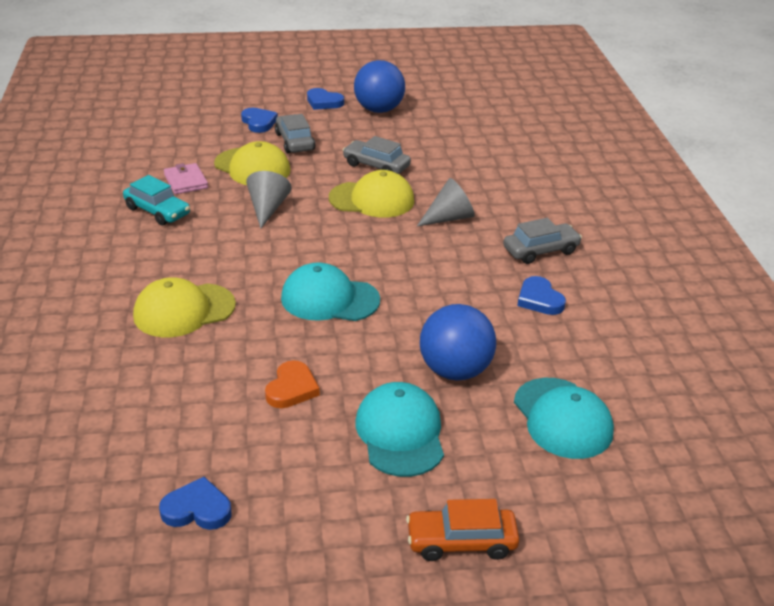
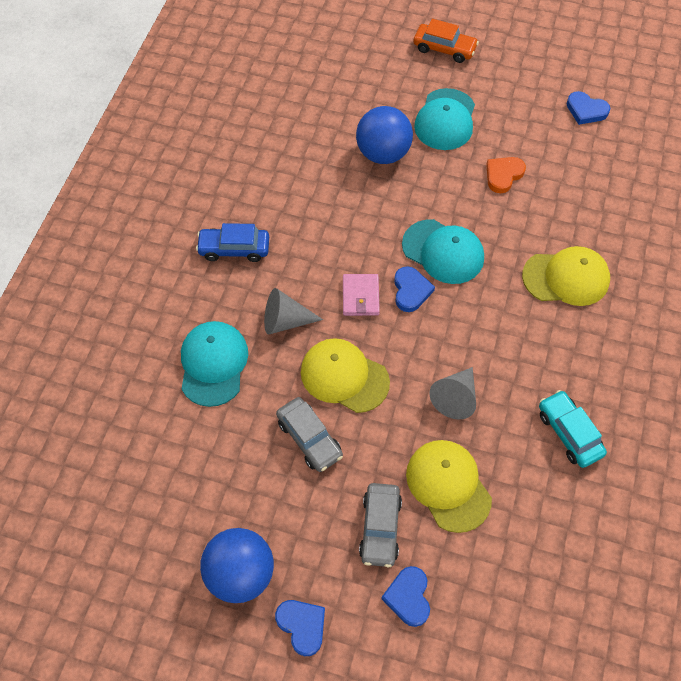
camera: 155 degrees left, 25 degrees up
(186, 181) = (529, 482): pink wallet -> pink wallet (360, 296)
(539, 299) = (277, 196): blue heart -> blue heart (411, 291)
(541, 251) = (234, 249): grey car -> blue car
(562, 418) = (336, 97): turquoise cap -> turquoise cap (213, 364)

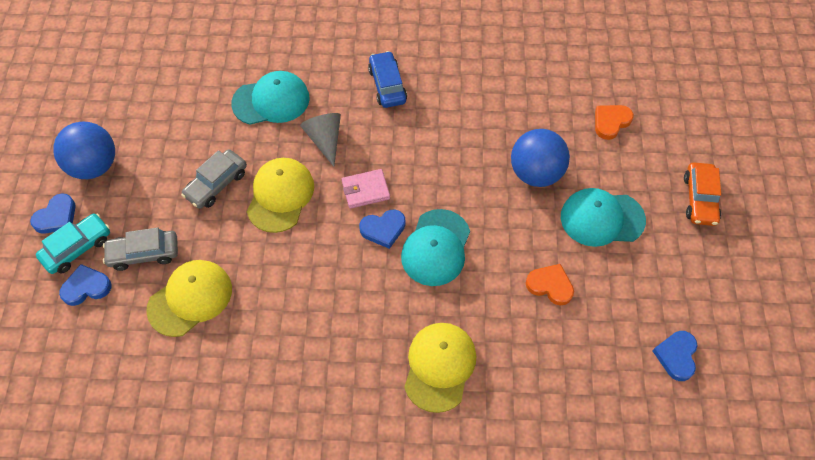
camera: 75 degrees right, 0 degrees up
(345, 83) = (611, 122): none -> orange heart
(455, 398) = (278, 288): grey cone -> none
(566, 278) = (439, 367): yellow cap -> yellow cap turned 150 degrees counterclockwise
(569, 433) = (261, 395): turquoise car -> turquoise car (77, 248)

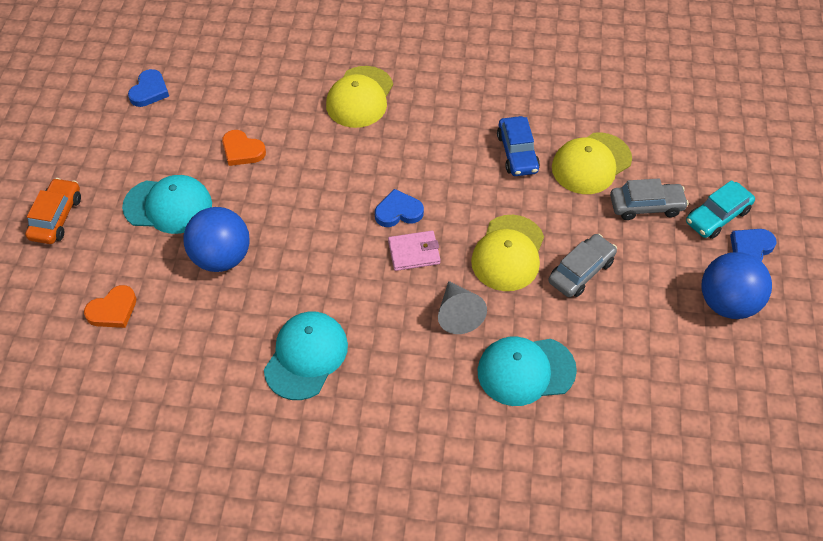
camera: 175 degrees left, 5 degrees down
(86, 287) = (696, 180): blue heart -> none
(387, 85) = (376, 381): blue car -> blue car (517, 153)
(436, 248) = (346, 191): turquoise cap -> turquoise cap (306, 356)

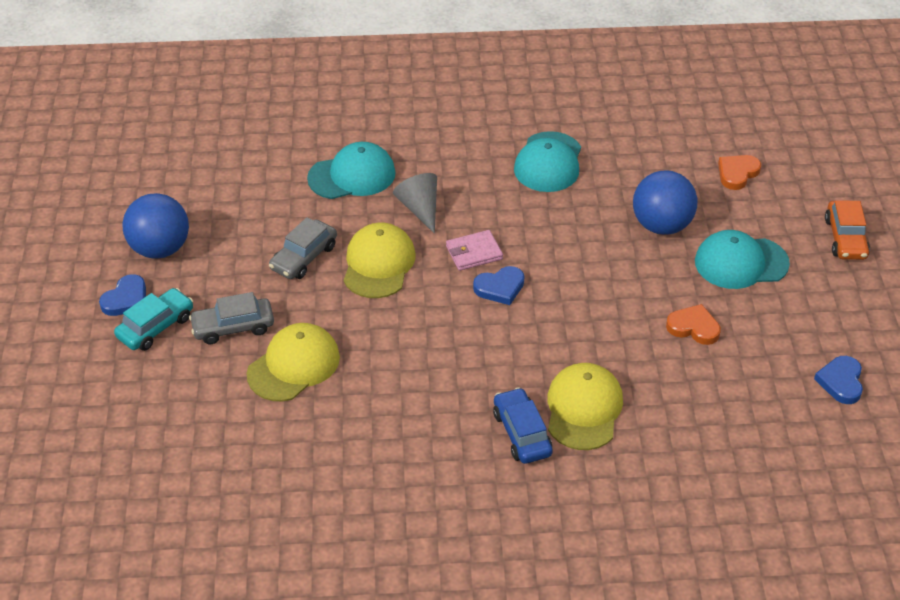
camera: 170 degrees right, 10 degrees down
(517, 153) = (380, 366): blue car -> blue car (522, 433)

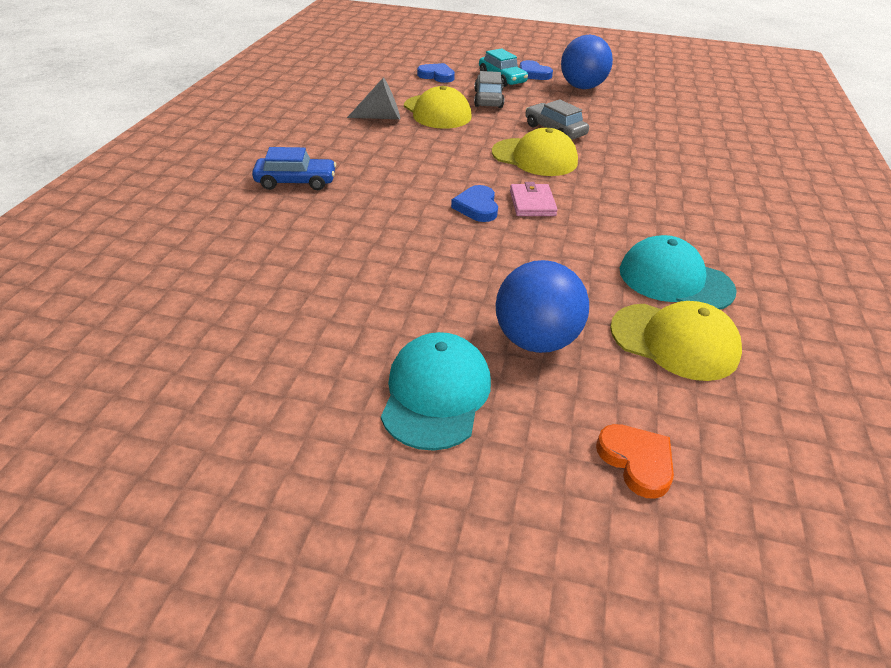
camera: 105 degrees right, 5 degrees down
(352, 175) = (660, 164): turquoise cap -> none
(420, 209) = (605, 188): grey cone -> grey cone (380, 117)
(583, 409) = (295, 216): yellow cap -> yellow cap (674, 341)
(693, 327) = (348, 314): orange heart -> none
(841, 382) = (168, 416): blue heart -> blue heart (437, 76)
(845, 238) = (436, 555): orange car -> none

